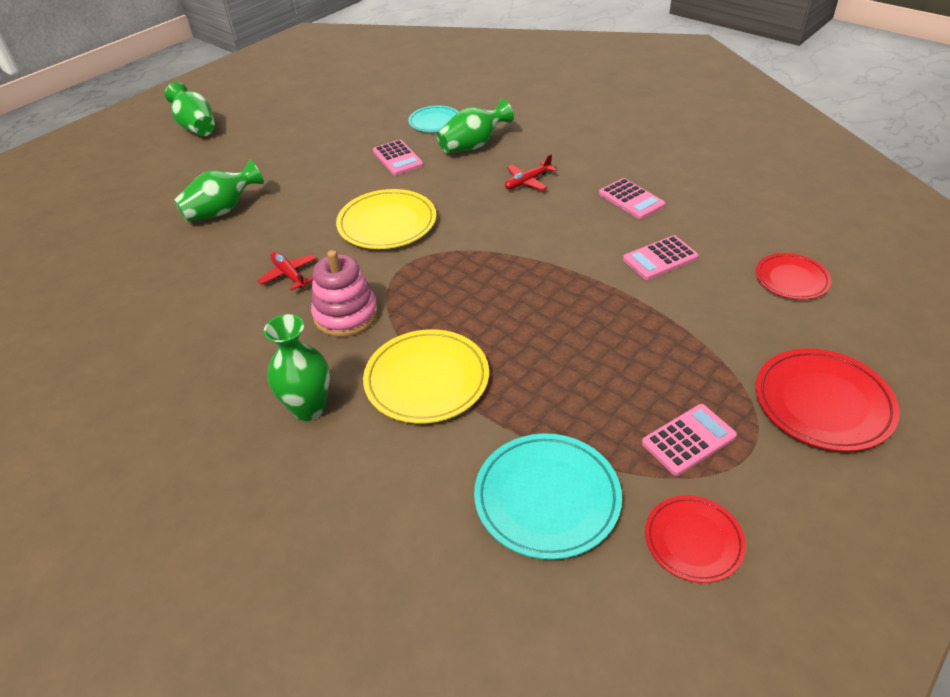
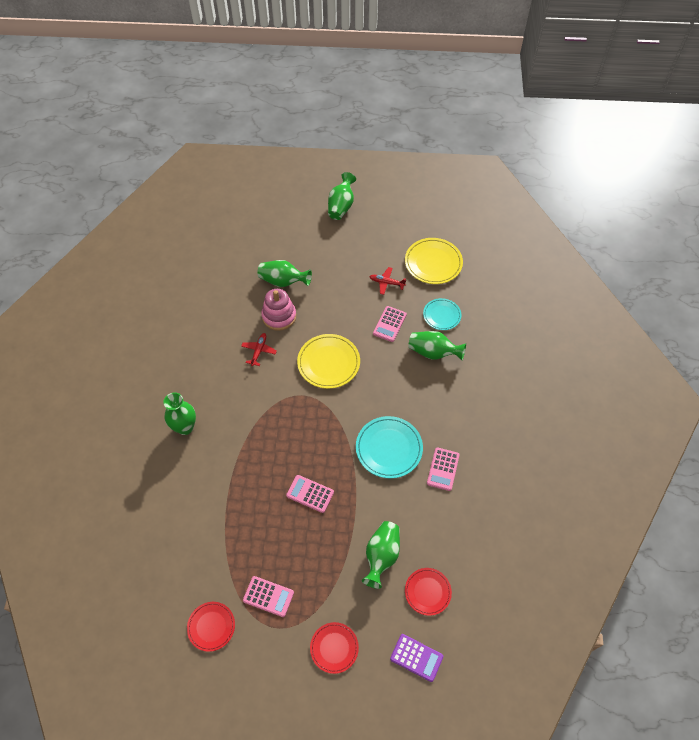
camera: 50 degrees right, 15 degrees up
(346, 315) = (249, 397): pink stacking toy -> pink stacking toy (279, 316)
(427, 380) = (232, 462): yellow plate -> yellow plate (433, 263)
(527, 181) = (418, 404): red plane -> red plane (386, 283)
(547, 498) = (197, 555): turquoise plate -> turquoise plate (389, 448)
(660, 258) = (397, 514): pink calculator -> pink calculator (310, 494)
(709, 296) = (381, 556): none -> green vase
(823, 403) = (334, 648): red plate -> red plate, size x0.63
(883, 328) = (416, 657): none -> purple calculator

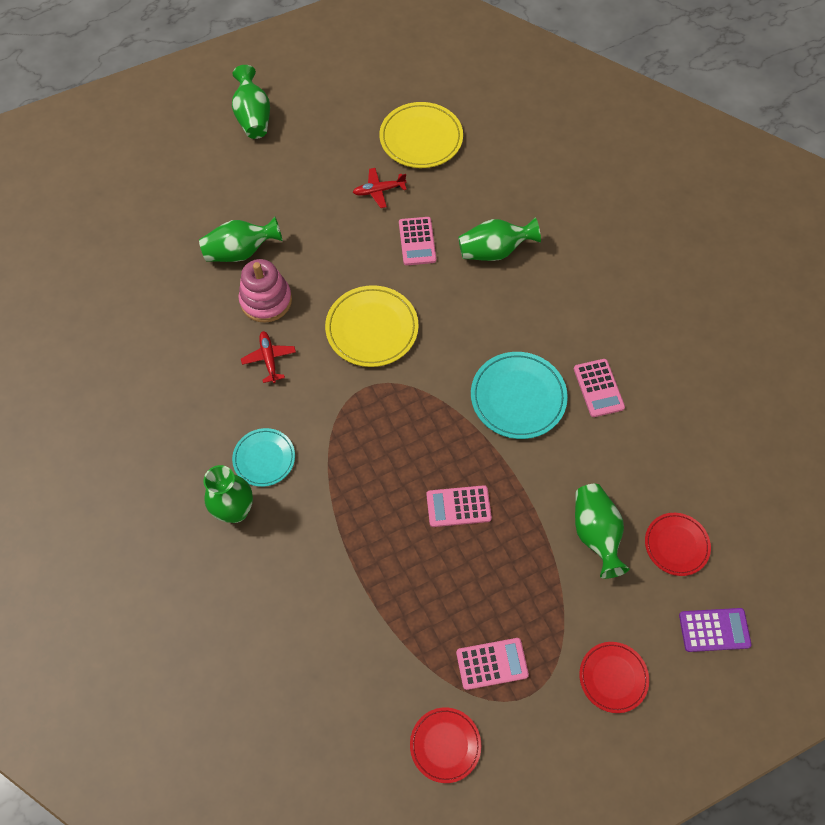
camera: 30 degrees left, 5 degrees up
(442, 315) = (474, 200): turquoise plate -> turquoise plate (264, 458)

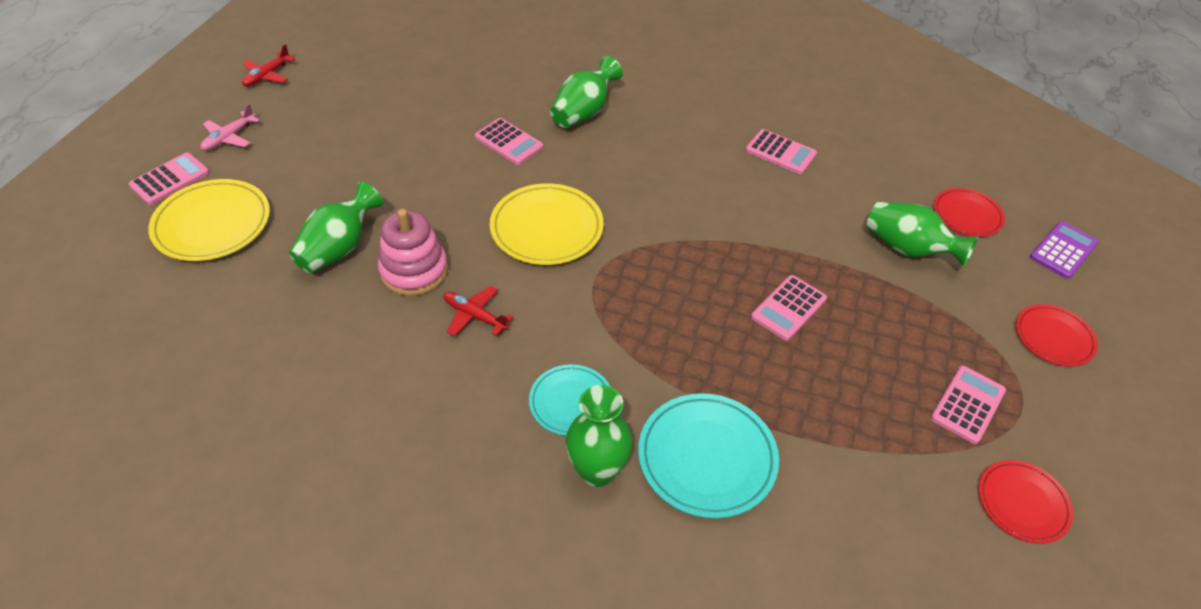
camera: 45 degrees left, 15 degrees down
(195, 130) = (170, 179): none -> pink calculator
(253, 117) = (229, 138): green vase -> pink plane
(378, 191) = (428, 126): red plane -> red plane (267, 76)
(421, 138) = (423, 71): yellow plate -> yellow plate (212, 224)
(518, 397) = (731, 197): turquoise plate -> turquoise plate (707, 457)

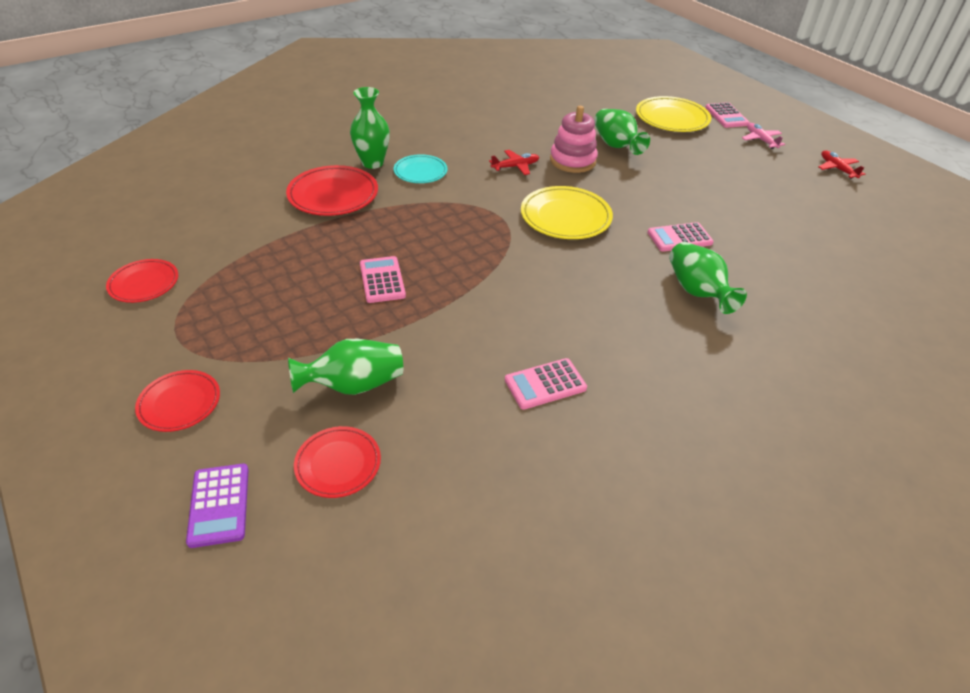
camera: 125 degrees right, 5 degrees down
(707, 457) = (333, 195): turquoise plate -> red plate
(968, 405) = (215, 309): pink calculator -> none

